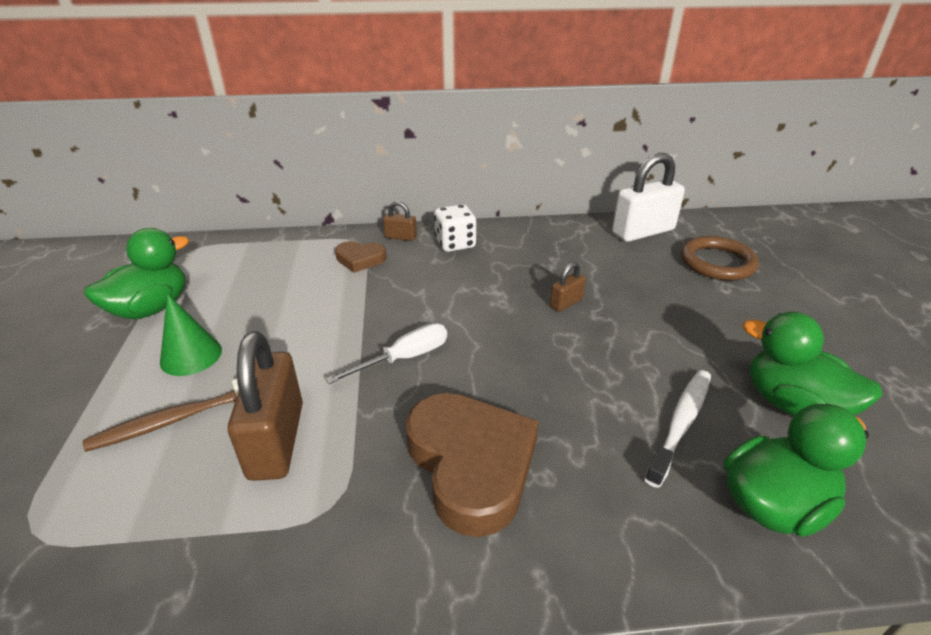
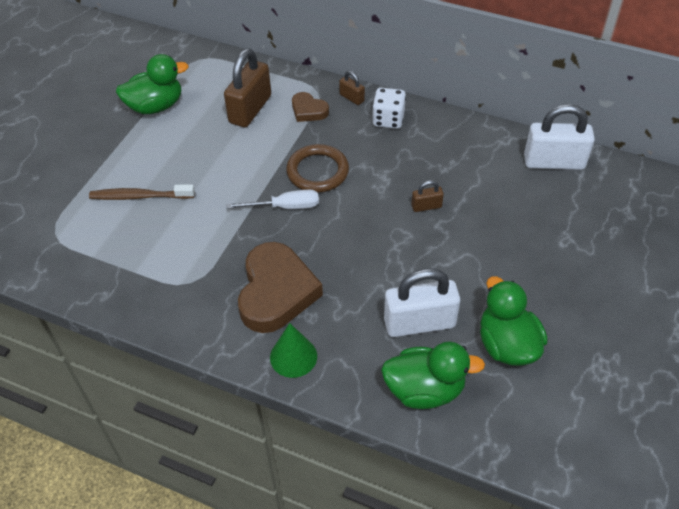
camera: 30 degrees right, 15 degrees up
(191, 356) = (164, 154): green cone -> green cone (293, 356)
(276, 440) = (184, 232): brown padlock -> brown padlock (250, 109)
(681, 423) = (419, 323): white toothbrush -> white padlock
(717, 262) = (584, 216): brown ring -> brown ring (317, 171)

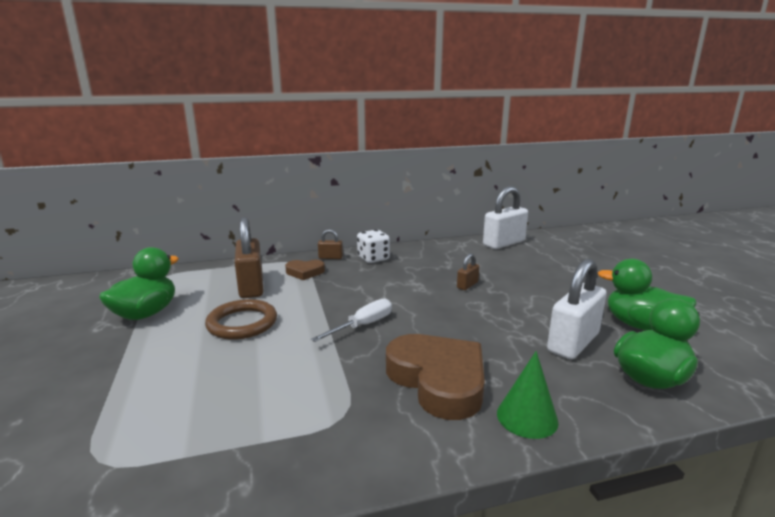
camera: 40 degrees left, 30 degrees down
(139, 196) = (196, 378): brown toothbrush -> none
(317, 171) = (360, 297): brown ring -> brown ring (242, 323)

